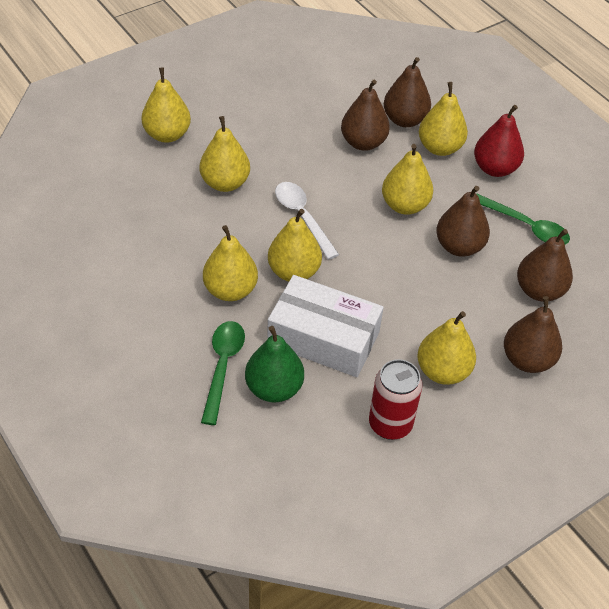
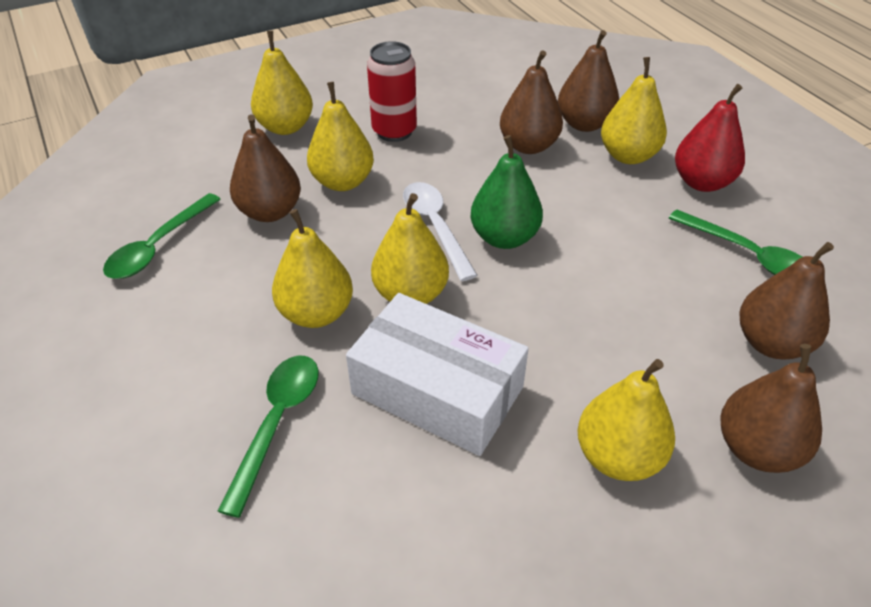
camera: 10 degrees right, 5 degrees down
(99, 245) = (158, 246): none -> green spoon
(274, 388) = (347, 463): green pear -> green pear (504, 237)
(390, 424) = (525, 541): red can -> red can (394, 131)
(404, 205) = (576, 220): yellow pear -> none
(459, 246) = (650, 275): brown pear -> brown pear (270, 212)

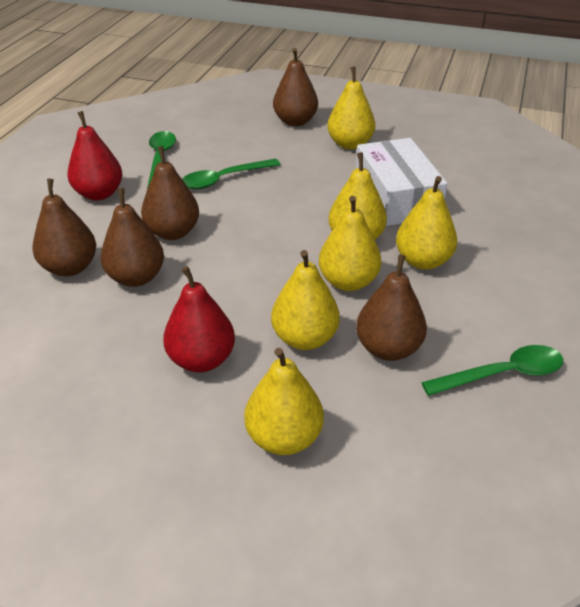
camera: 135 degrees left, 5 degrees down
(277, 423) = (491, 226): green spoon -> green spoon (224, 179)
(394, 131) = (201, 359): red can -> red pear
(435, 227) = (287, 265): white spoon -> none
(504, 237) = (258, 234): green pear -> none
(628, 156) = (97, 231): yellow pear -> yellow pear (348, 282)
(771, 343) = (225, 135): brown pear -> brown pear (173, 232)

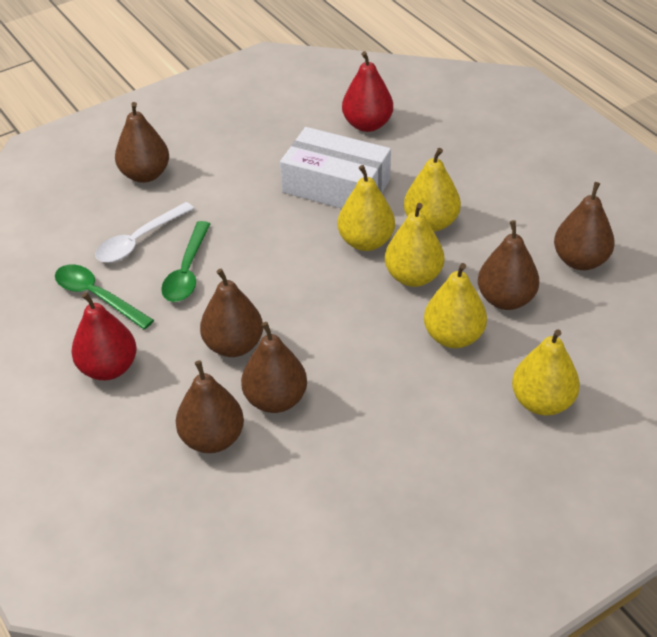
camera: 50 degrees left, 5 degrees up
(201, 359) = (422, 407): red pear -> red pear (367, 124)
(231, 148) = (139, 240): none -> white spoon
(350, 144) = (227, 164): yellow pear -> none
(502, 374) = (580, 260): green spoon -> brown pear

